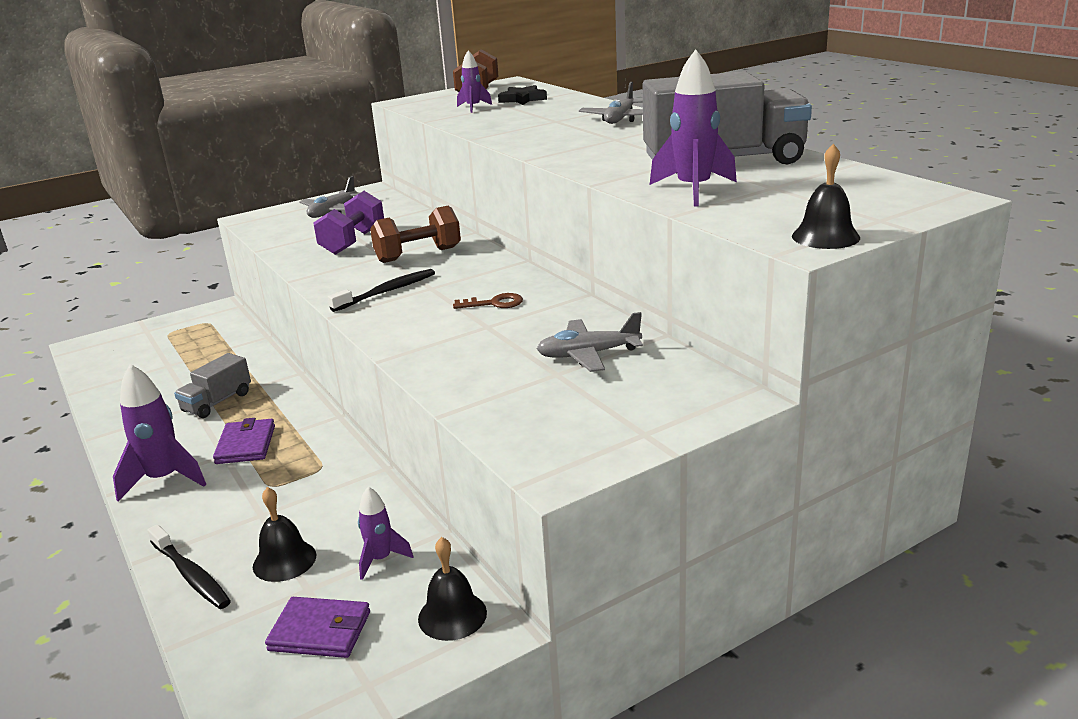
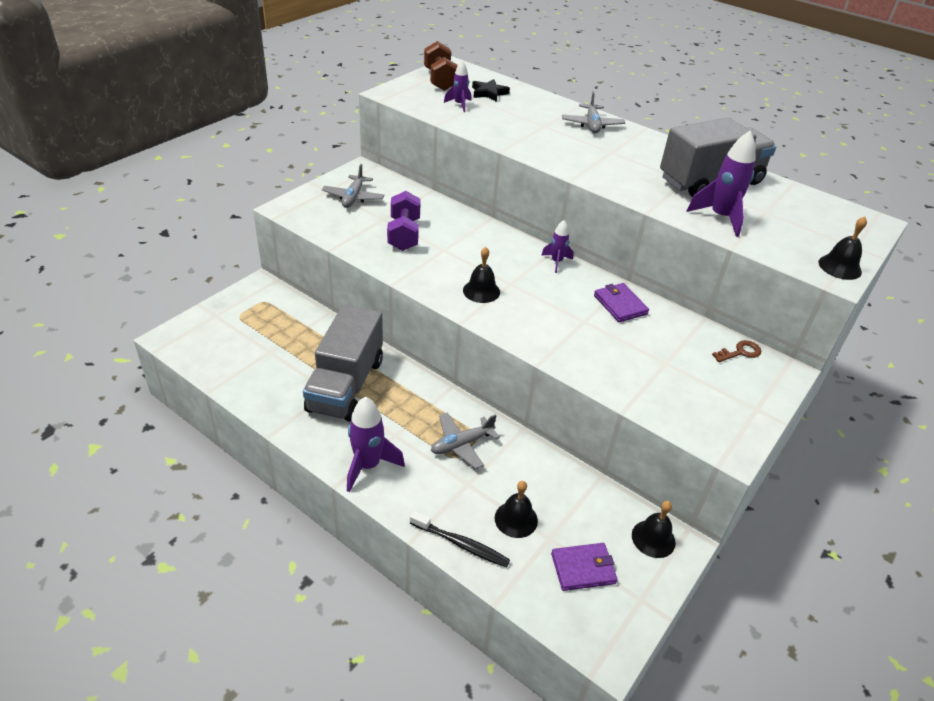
camera: 25 degrees left, 15 degrees up
(217, 402) = (346, 385): grey truck -> grey truck, size x1.98
(246, 445) = (404, 423): purple wallet -> purple wallet (620, 305)
(381, 559) = (578, 505): purple rocket -> purple rocket (556, 262)
(387, 292) = (481, 291): black toothbrush -> black bell
(418, 255) = (470, 247): brown dumbbell -> none
(494, 303) = (570, 297): brown key -> brown key (740, 352)
(588, 354) = (672, 342): grey plane -> grey plane (461, 444)

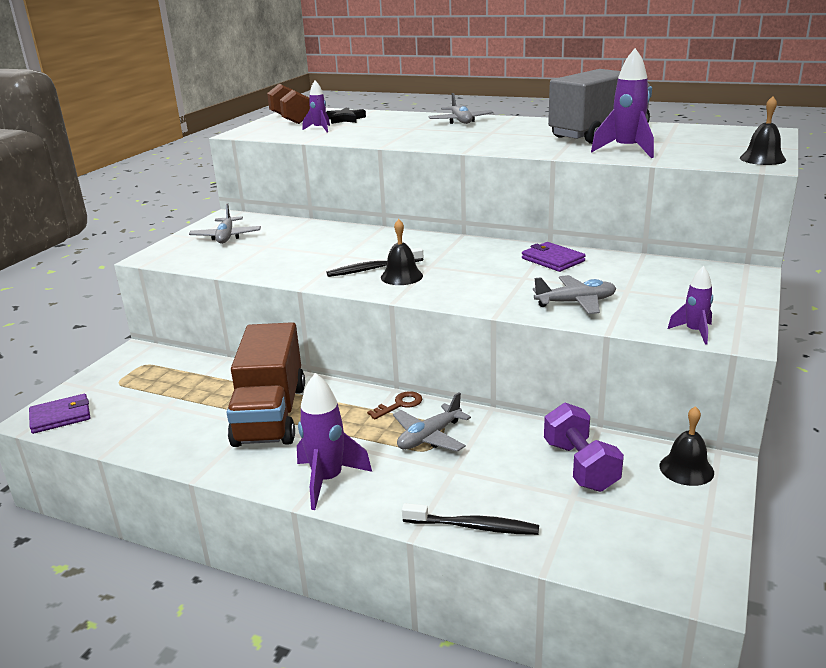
camera: 10 degrees left, 15 degrees down
(346, 385) = (270, 415): grey truck -> brown truck
(404, 234) = (295, 252): purple dumbbell -> purple dumbbell (580, 466)
(461, 274) = (373, 269): none -> black toothbrush
(516, 519) = (525, 488): black bell -> none
(556, 262) = (469, 243): purple rocket -> purple rocket (694, 332)
(583, 568) = (626, 514): purple wallet -> purple wallet (61, 416)
(614, 366) = (576, 302): none -> grey plane
(740, 352) = (694, 269): brown key -> brown key (400, 405)

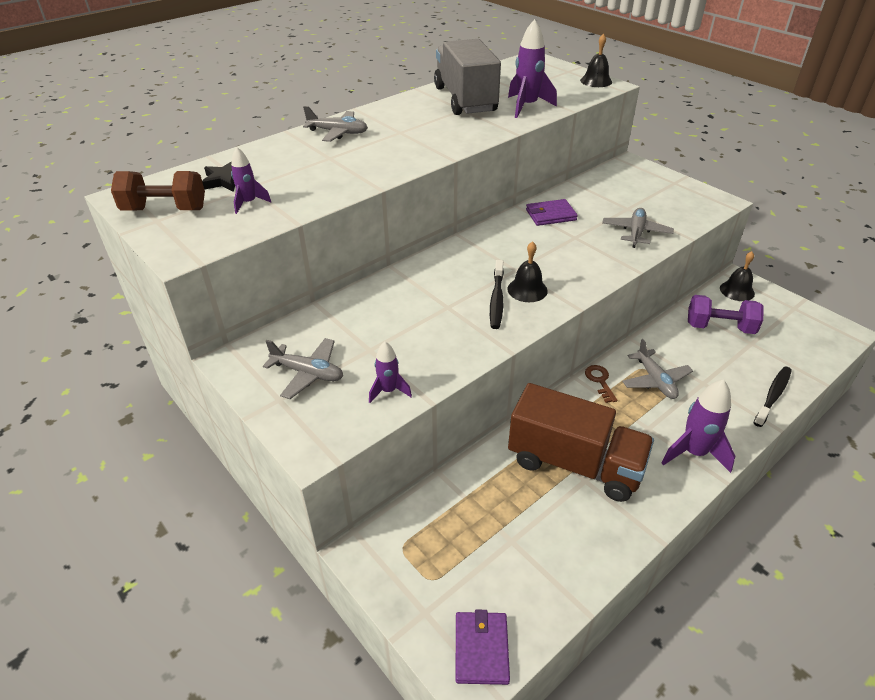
camera: 65 degrees left, 15 degrees up
(694, 332) = (706, 211): purple rocket -> purple rocket (389, 391)

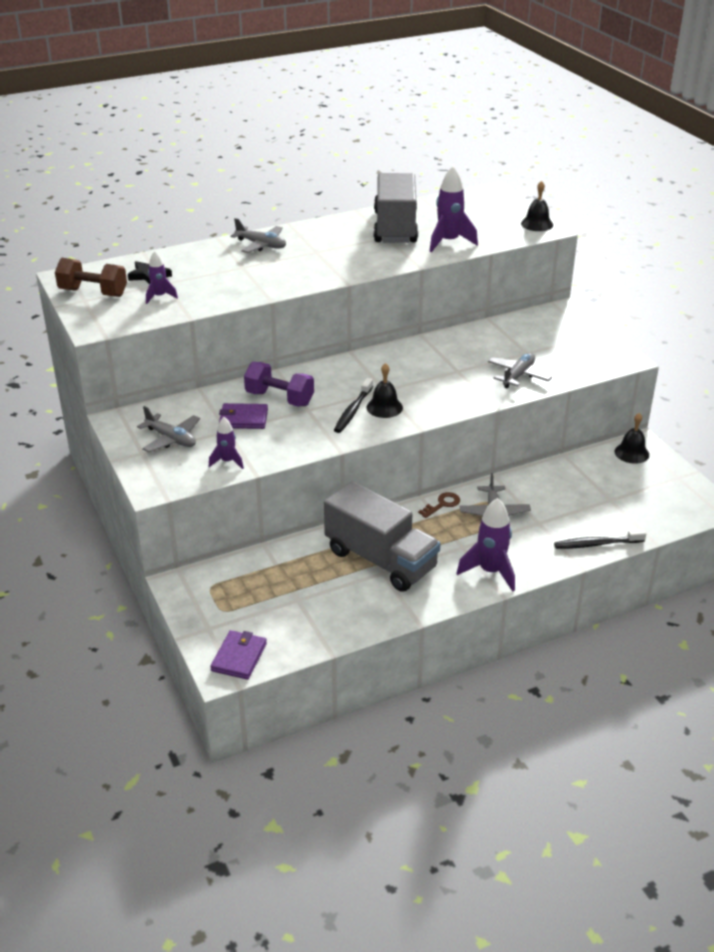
camera: 15 degrees right, 5 degrees down
(550, 215) = (448, 348): purple wallet -> purple wallet (243, 419)
(574, 464) = (380, 560): brown truck -> grey truck
(600, 381) = (442, 504): brown key -> brown key turned 45 degrees clockwise
(719, 327) = (589, 481): purple dumbbell -> purple dumbbell (279, 398)
(773, 396) = (597, 544): black toothbrush -> black toothbrush turned 150 degrees counterclockwise

